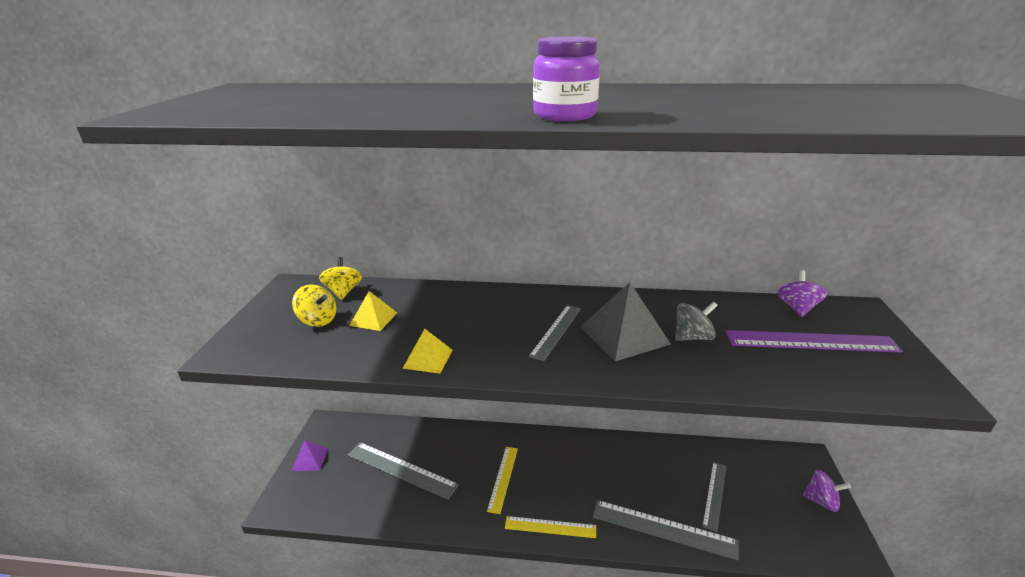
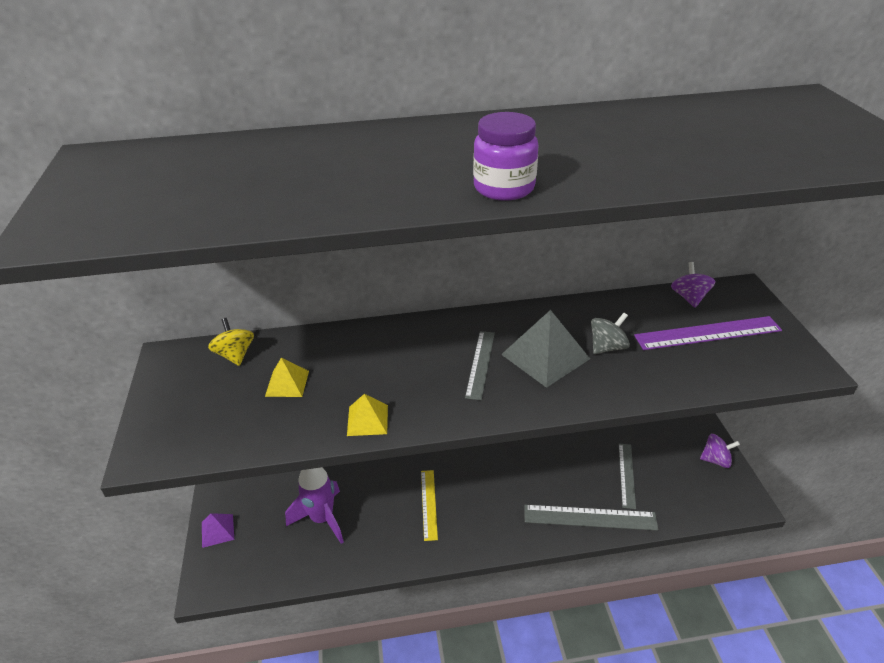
camera: 15 degrees left, 10 degrees up
(318, 320) = (226, 396): yellow spinning top -> none
(401, 469) = (322, 519): grey ruler -> purple rocket
(550, 527) = (488, 541): yellow ruler -> none

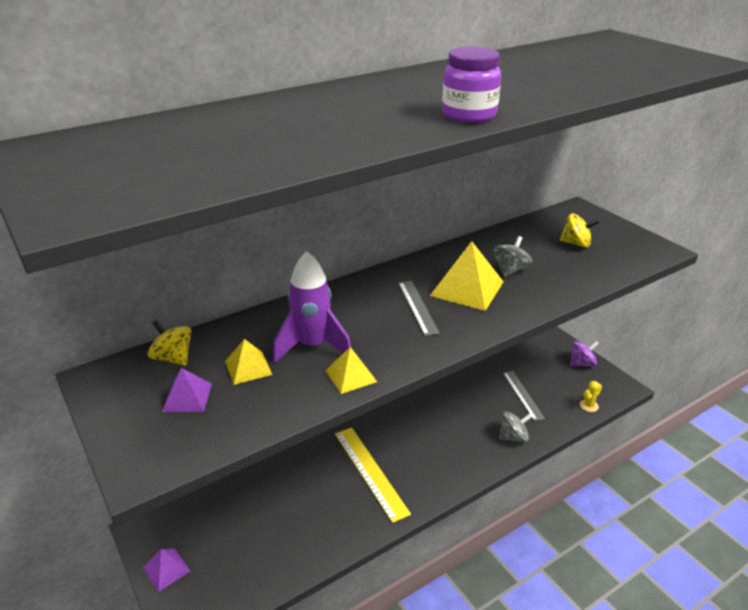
camera: 25 degrees left, 5 degrees down
(221, 397) = (187, 397): none -> purple pyramid
(322, 519) = (274, 519): purple rocket -> purple rocket (312, 346)
(429, 504) = (370, 472): yellow ruler -> yellow ruler, size x1.53
(545, 356) = (467, 288): grey pyramid -> yellow pyramid
(590, 517) = (513, 437): grey ruler -> grey spinning top
(689, 298) = (545, 222): purple spinning top -> none
(695, 511) = (589, 406): none -> yellow cactus
(707, 333) = (576, 243): purple ruler -> yellow spinning top

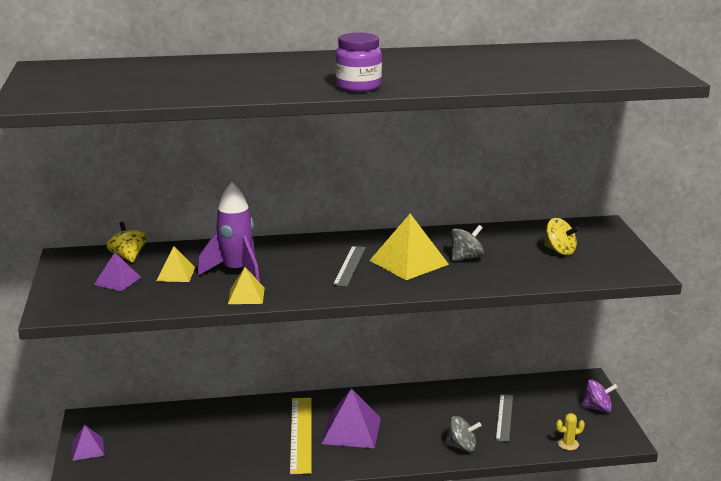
camera: 25 degrees right, 10 degrees down
(411, 451) = (351, 430): none -> purple pyramid

